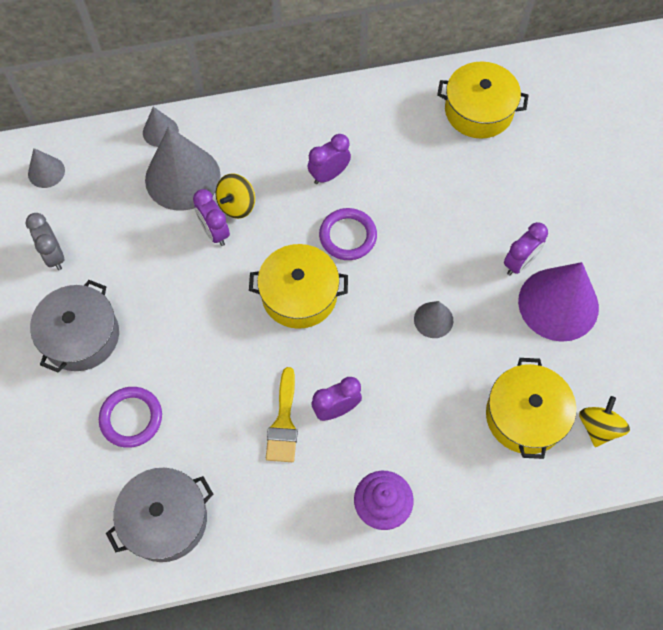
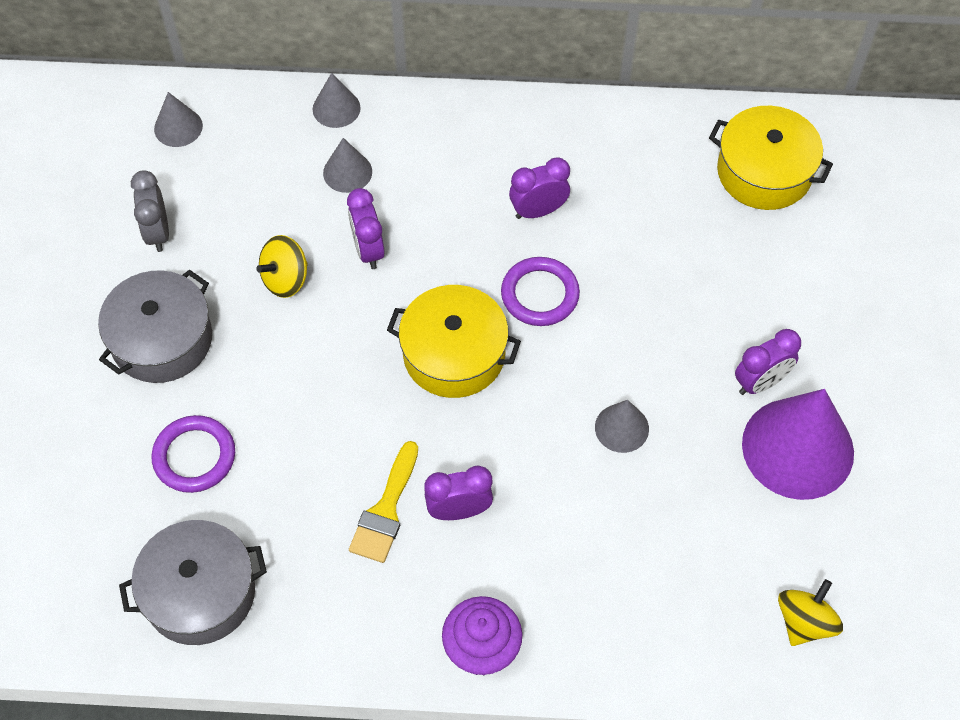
camera: 15 degrees right, 5 degrees down
(182, 177) = (347, 172): grey cone -> grey cone, size x0.49
(237, 205) = (407, 222): yellow spinning top -> yellow spinning top (285, 279)
(525, 416) = (708, 582): yellow pot -> none

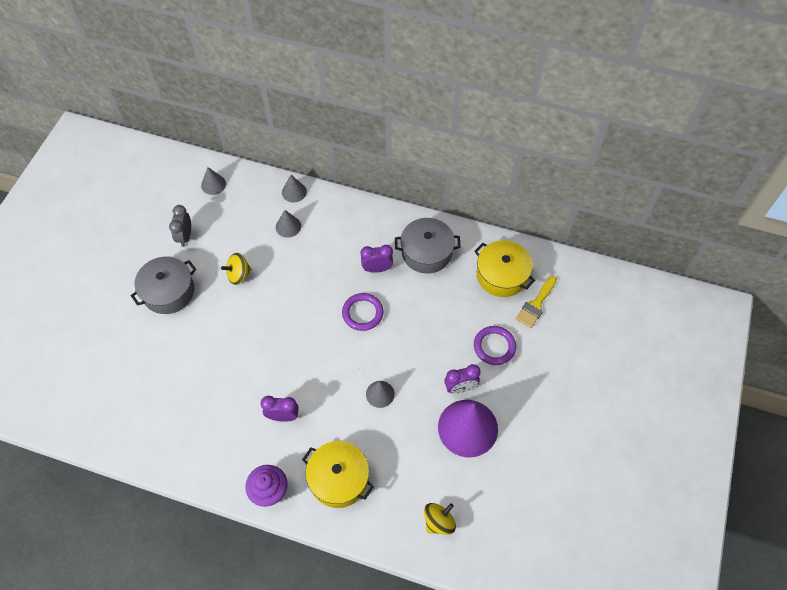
camera: 15 degrees right, 0 degrees up
(194, 456) = (164, 355): purple ring -> purple ring (494, 346)
(200, 592) = (143, 425): grey pot -> grey pot (426, 252)
(368, 250) = (284, 269): purple clock -> none
(385, 510) = (247, 407): yellow brush -> yellow brush (536, 305)
(454, 354) = (308, 334): yellow pot -> yellow pot (339, 479)

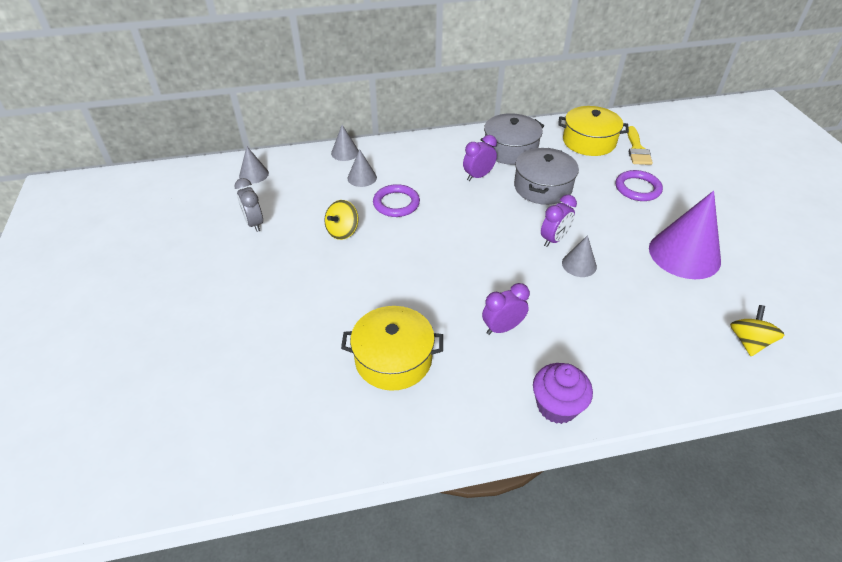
camera: 30 degrees left, 15 degrees down
(168, 292) = (272, 275): grey pot -> grey pot (542, 187)
(339, 479) = (616, 355): yellow pot -> yellow pot (393, 359)
(362, 313) = (498, 211): purple ring -> purple ring (396, 203)
(460, 388) = (644, 228): purple clock -> purple clock (554, 239)

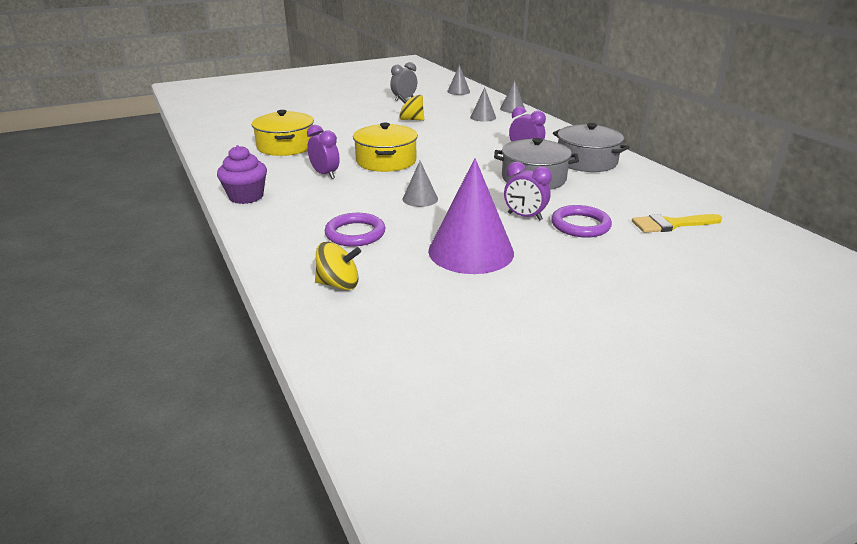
camera: 75 degrees right, 15 degrees down
(396, 203) = (458, 130): purple ring -> purple ring (355, 233)
(554, 239) = (451, 187): purple clock -> purple clock (524, 217)
(589, 141) = (652, 197): yellow pot -> yellow pot (386, 161)

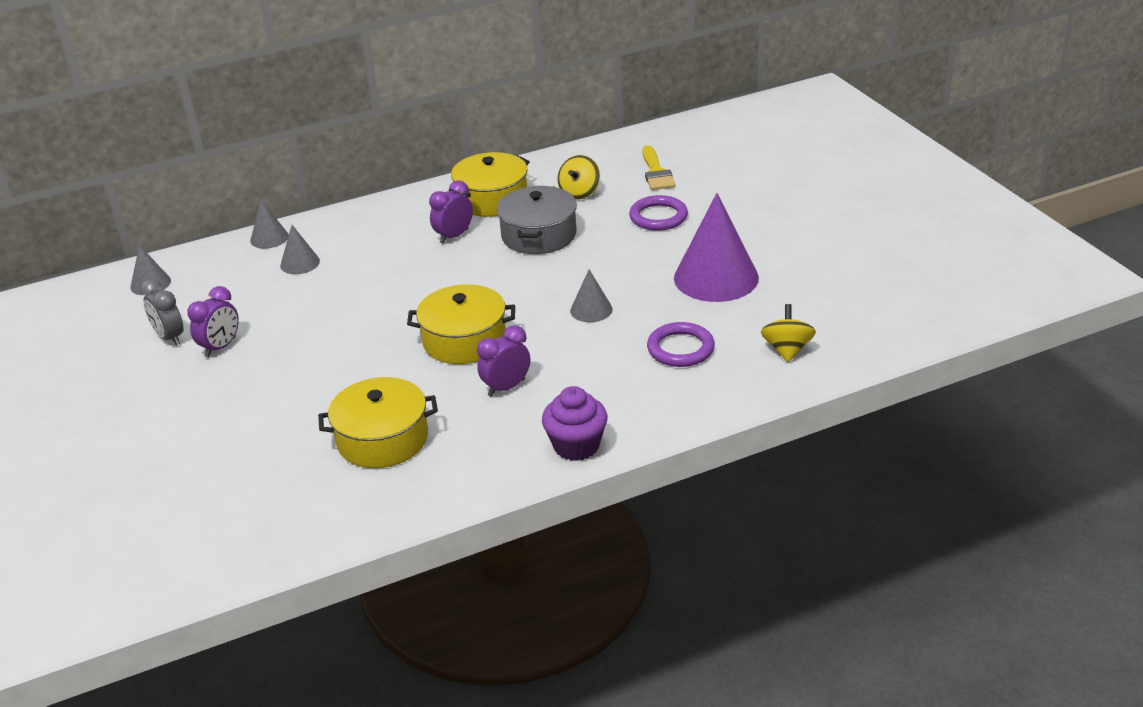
camera: 85 degrees left, 5 degrees up
(411, 120) = (289, 326): yellow spinning top -> yellow spinning top (579, 193)
(524, 217) = (639, 245): purple clock -> purple clock (220, 347)
(586, 161) = (492, 199): grey pot -> yellow pot

